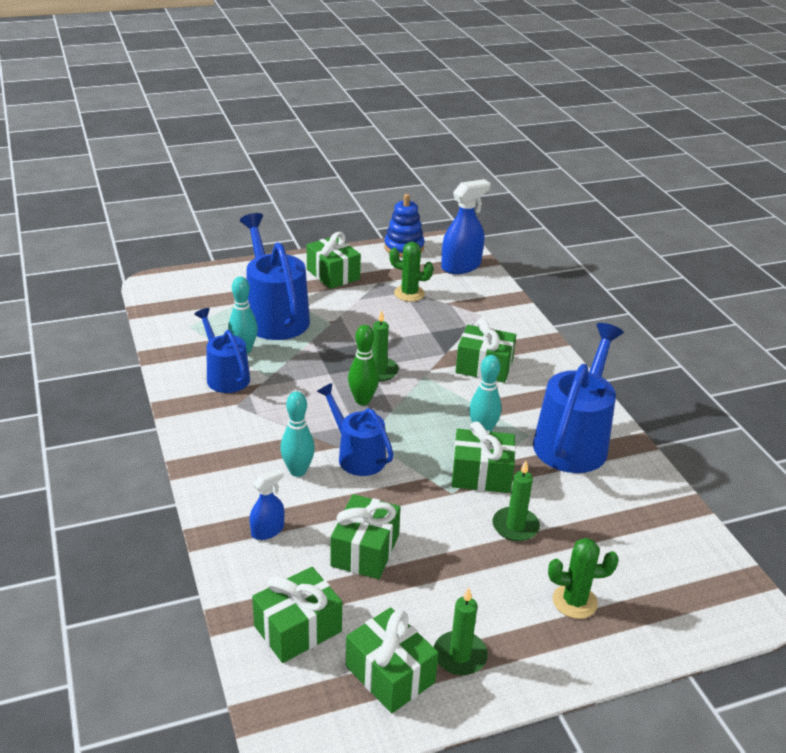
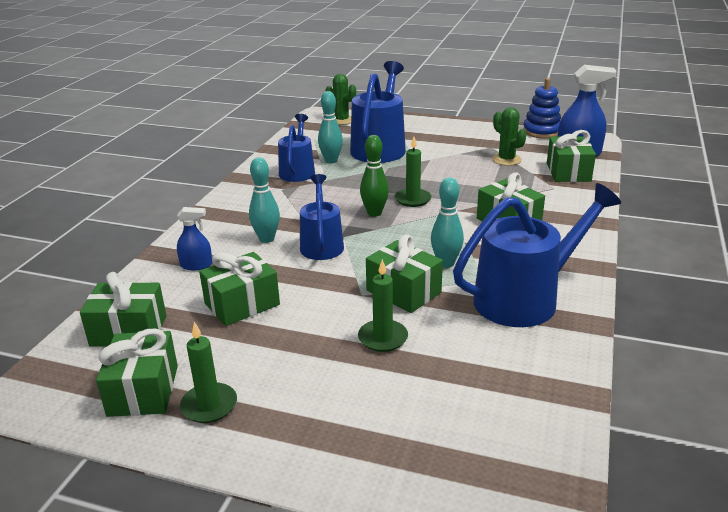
camera: 40 degrees right, 5 degrees down
(333, 274) = (459, 135): green gift -> green gift (568, 172)
(574, 601) = (359, 416): green cactus -> green cactus (341, 120)

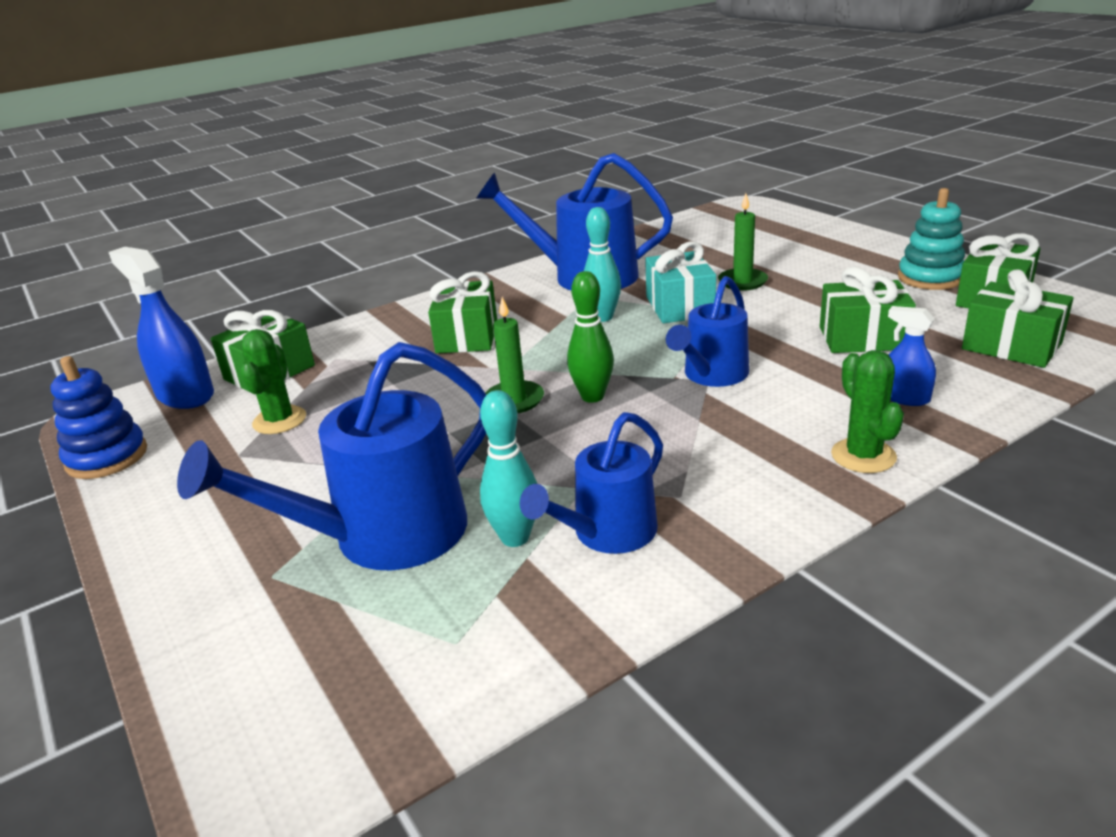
camera: 140 degrees left, 0 degrees up
(209, 405) = (930, 278): green candle -> turquoise stacking toy
(266, 239) = (779, 406): turquoise bowling pin -> none
(341, 120) = (289, 704): green cactus -> green cactus (863, 456)
(403, 291) = (680, 306): green gift -> turquoise gift

